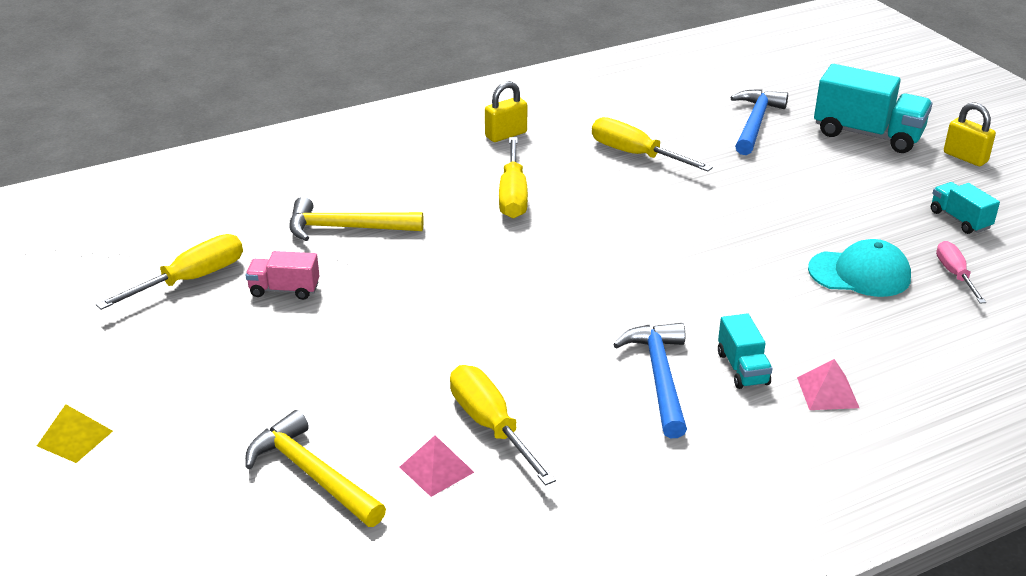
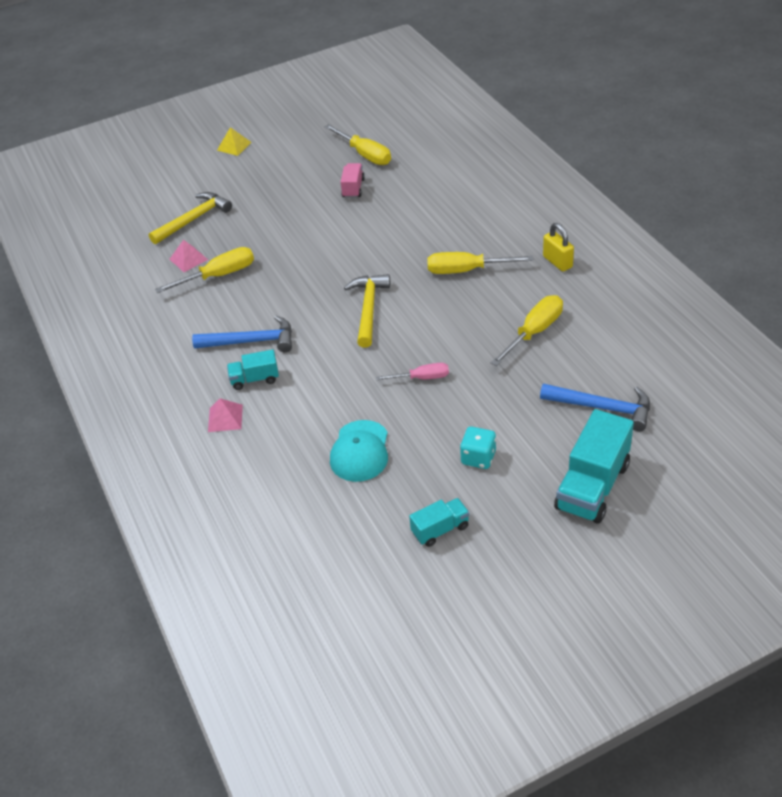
camera: 95 degrees right, 10 degrees up
(346, 228) = (421, 202): yellow hammer -> yellow hammer (368, 309)
(847, 195) = (478, 458): none -> turquoise dice
(954, 274) = (356, 510): pink screwdriver -> pink screwdriver (422, 378)
(965, 157) = (556, 556): yellow padlock -> none

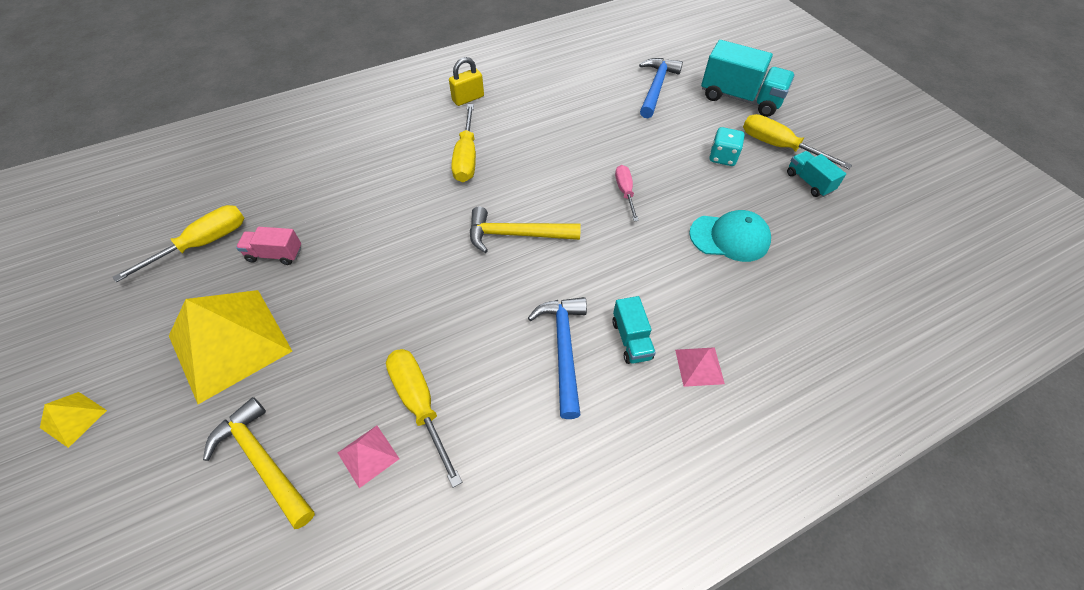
camera: 95 degrees left, 10 degrees up
(278, 187) = (229, 343): none -> yellow pyramid
(534, 332) = (563, 117): yellow screwdriver -> yellow screwdriver (778, 146)

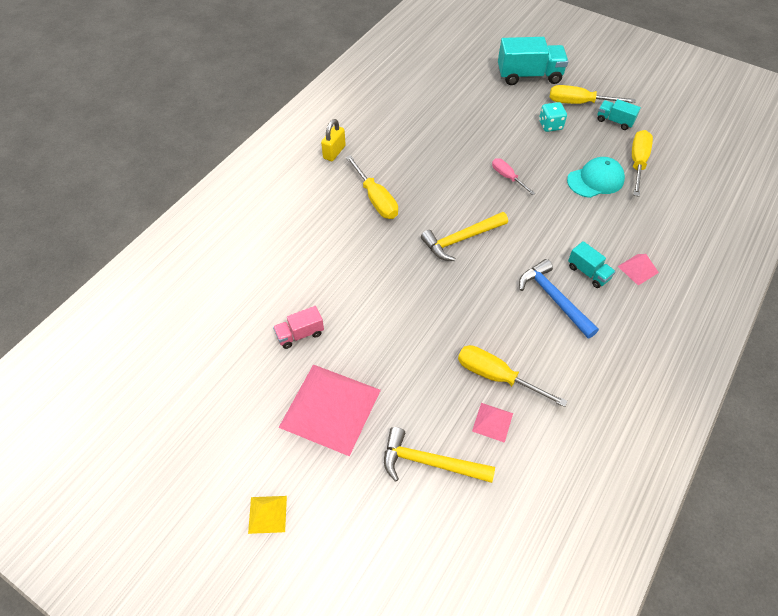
camera: 30 degrees left, 0 degrees up
(203, 244) = (234, 354): yellow screwdriver -> yellow screwdriver (637, 162)
(229, 343) = (330, 408): yellow pyramid -> pink pyramid
(656, 87) = (466, 89): blue hammer -> none

